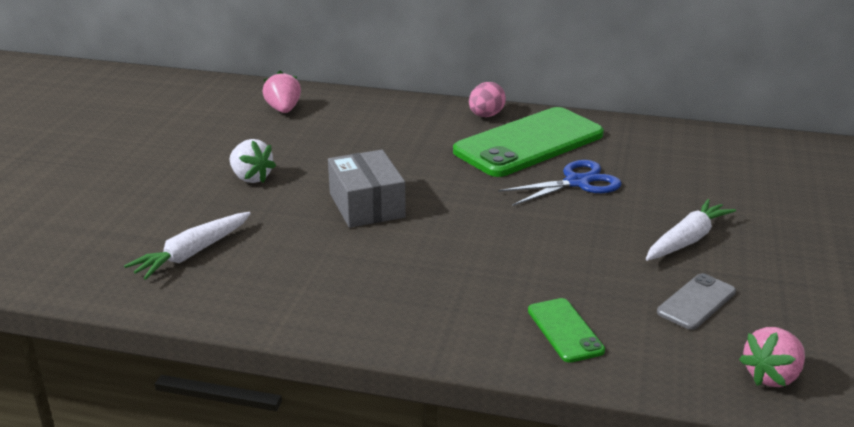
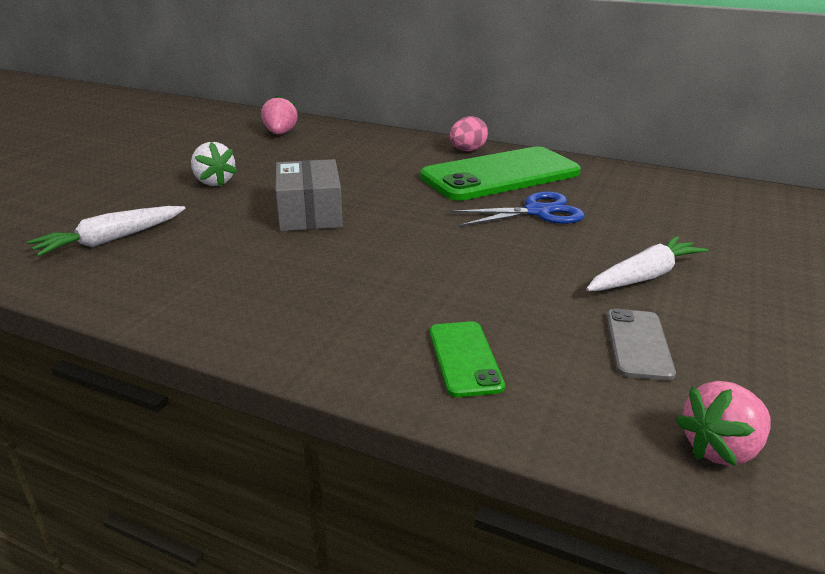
camera: 10 degrees right, 0 degrees up
(696, 302) = (638, 344): grey phone -> grey phone turned 45 degrees counterclockwise

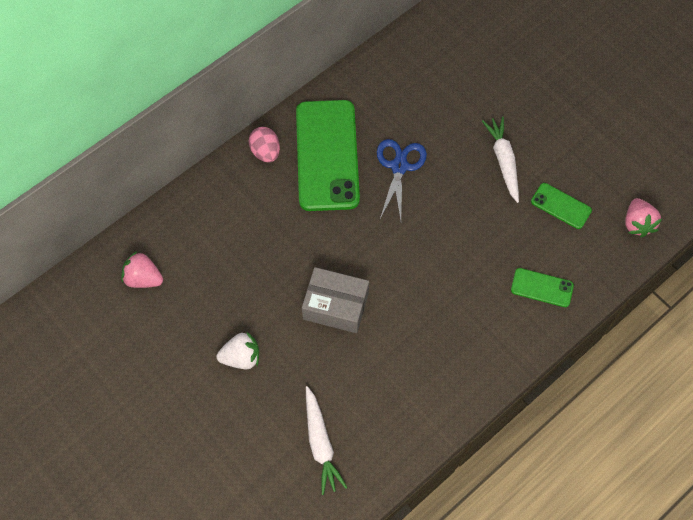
camera: 65 degrees left, 35 degrees up
(638, 344) = (561, 206): grey phone -> green phone

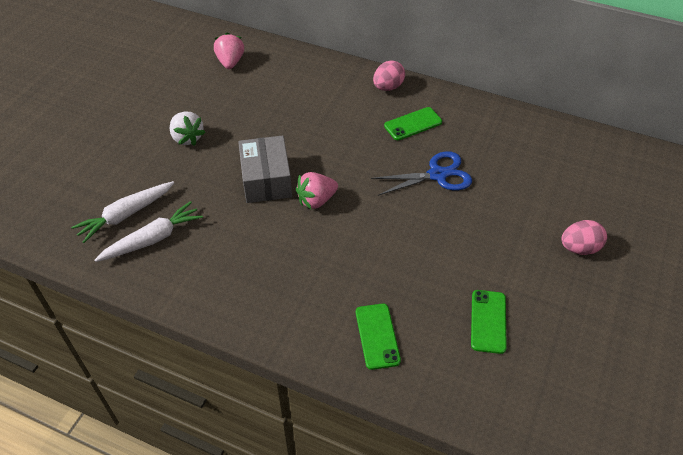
camera: 65 degrees right, 15 degrees down
(327, 155) = (413, 124): green phone -> green phone, size x0.46
(503, 161) = (504, 252): white carrot -> white carrot (153, 239)
(522, 109) = (579, 248): none -> pink egg
(637, 224) = (519, 408): pink strawberry -> pink strawberry (316, 200)

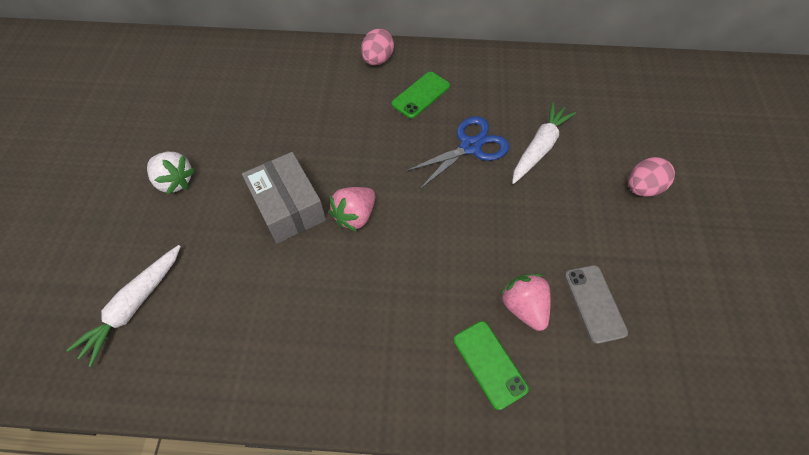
camera: 20 degrees left, 10 degrees up
(153, 239) = (180, 327): white carrot -> white carrot (539, 147)
(230, 62) = (192, 74): pink strawberry -> pink strawberry (524, 307)
(488, 321) = (594, 303): green phone -> grey phone

